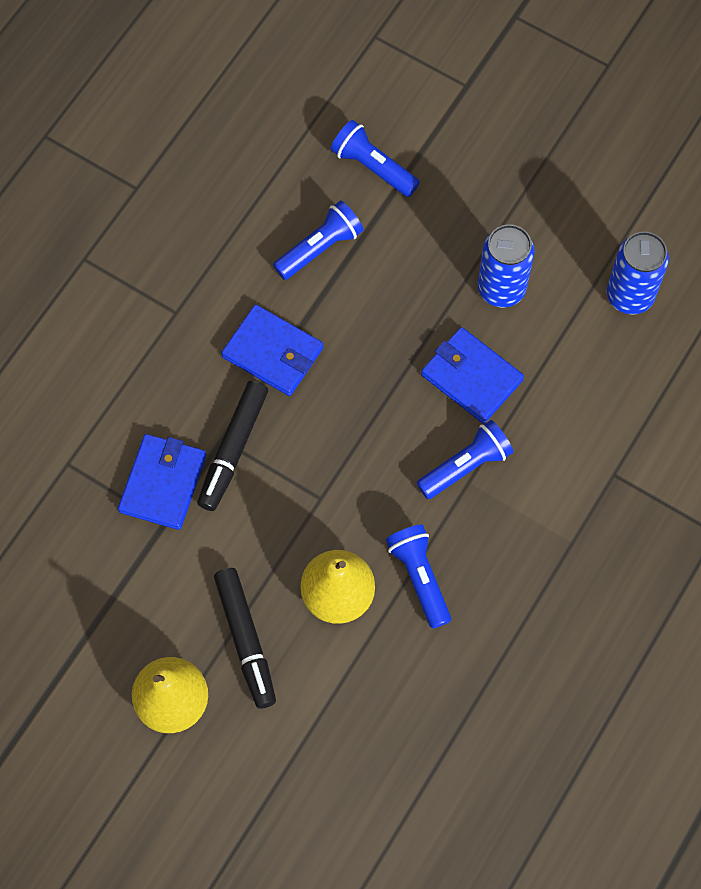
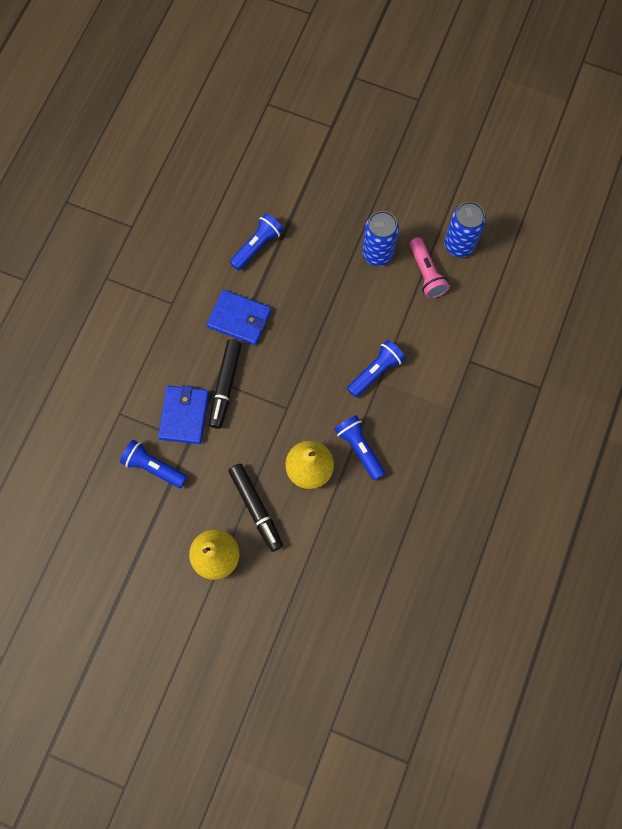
camera: 10 degrees left, 5 degrees up
(373, 167) = (281, 188): blue flashlight -> blue flashlight (153, 467)
(471, 377) = (369, 314): blue wallet -> none
(571, 331) = (426, 274): none -> pink flashlight

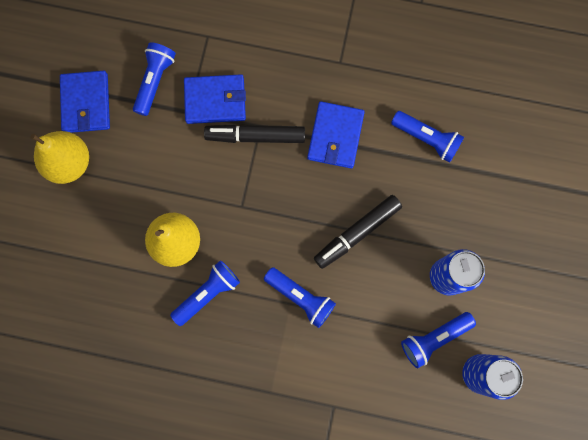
camera: 80 degrees right, 5 degrees up
(161, 534) = (86, 103): none -> blue wallet
(256, 508) = (125, 194): black marker -> black marker (357, 233)
(426, 274) = (433, 338): pink flashlight -> blue flashlight

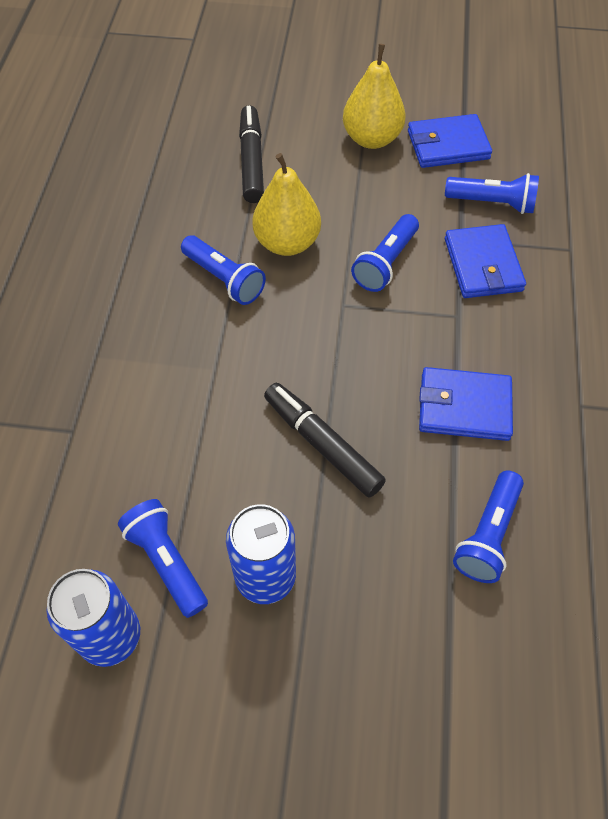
camera: 85 degrees right, 20 degrees down
(255, 136) = (443, 312): black marker -> black marker (251, 161)
(301, 298) = (223, 381): blue flashlight -> blue flashlight (385, 263)

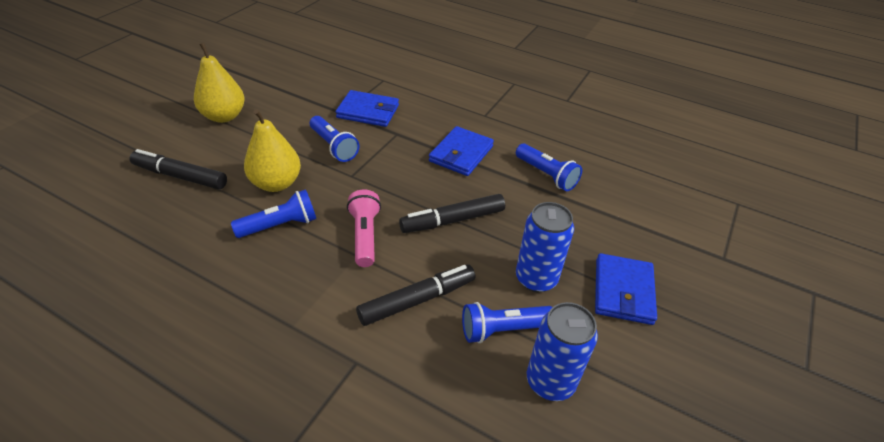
camera: 70 degrees left, 15 degrees down
(174, 454) = (417, 300): none -> black marker
(248, 363) = (365, 235): none -> pink flashlight
(447, 145) = (264, 90): blue wallet -> blue wallet (623, 291)
(492, 203) = (326, 92): blue flashlight -> none

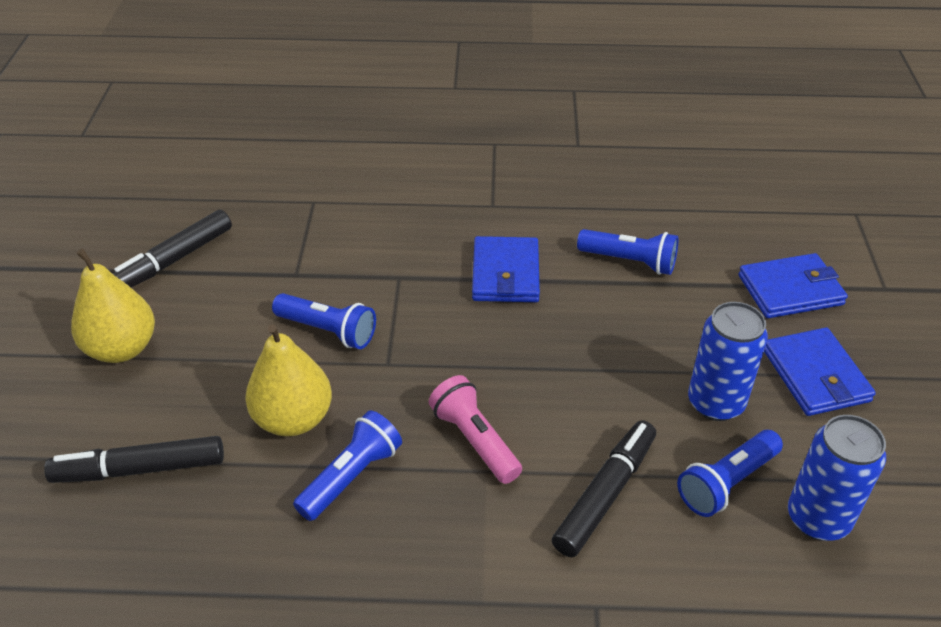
camera: 25 degrees left, 0 degrees up
(368, 111) = (332, 259): blue wallet -> blue wallet (790, 290)
(452, 220) = (566, 371): black marker -> black marker (173, 260)

